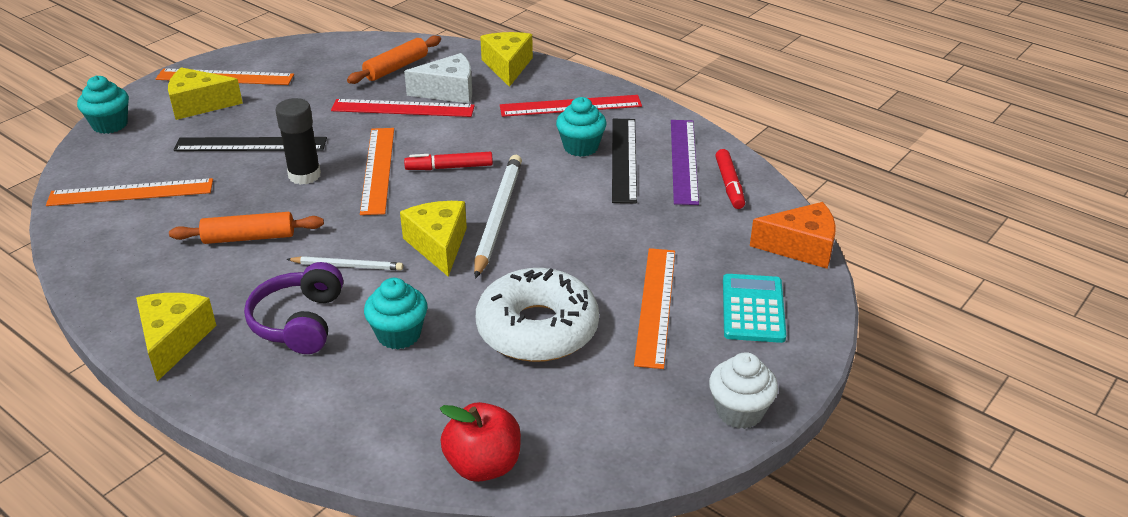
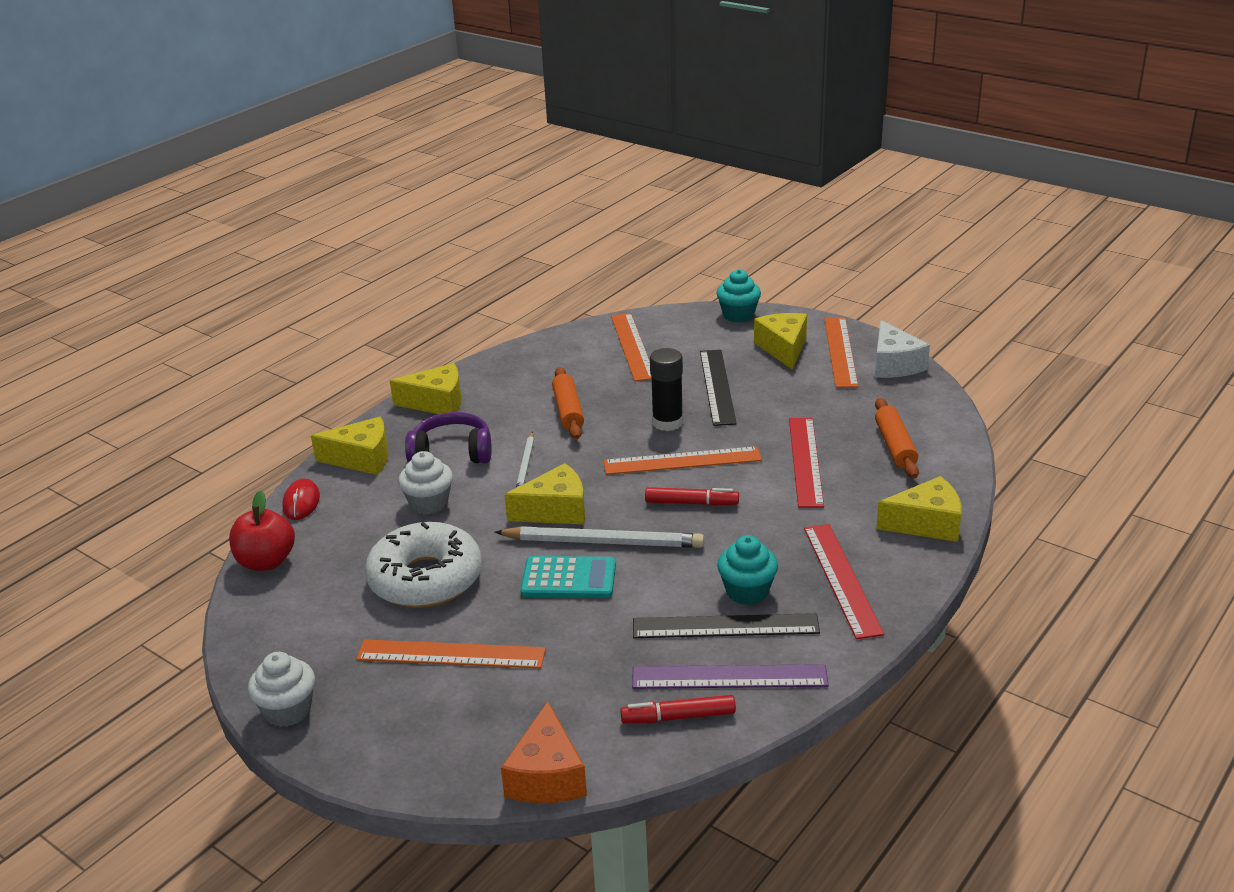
camera: 90 degrees right, 5 degrees down
(280, 400) = (362, 459): none -> yellow cheese
(363, 448) = (301, 502): none -> red mouse
(396, 68) = (895, 446): orange rolling pin -> orange rolling pin turned 45 degrees clockwise
(399, 334) = (429, 503): turquoise cupcake -> white cupcake
(448, 91) = (851, 487): white cheese -> white cheese (894, 364)
(449, 167) = (691, 503): red marker -> red marker turned 105 degrees clockwise
(753, 309) = (437, 727): turquoise calculator -> turquoise calculator (568, 578)

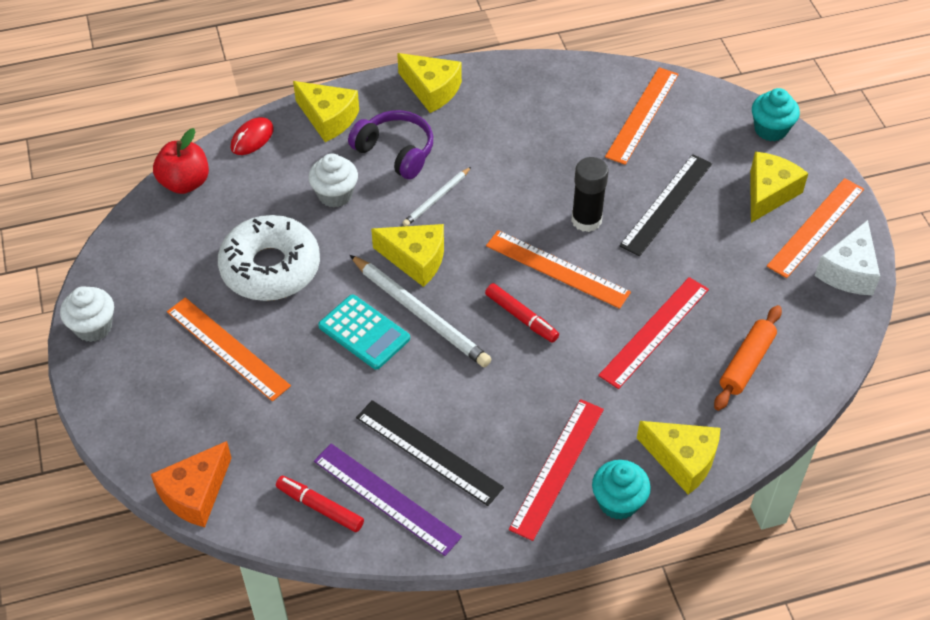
camera: 35 degrees right, 20 degrees up
(568, 411) = (521, 159): orange rolling pin -> none
(747, 591) = (476, 431): turquoise cupcake -> turquoise cupcake (618, 502)

